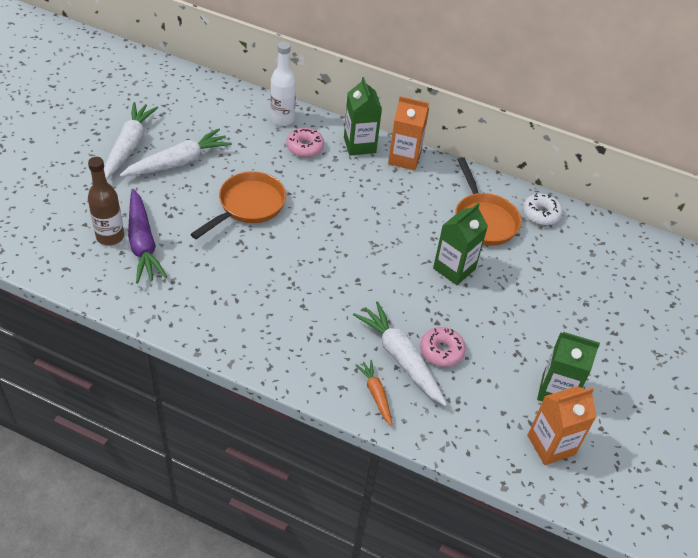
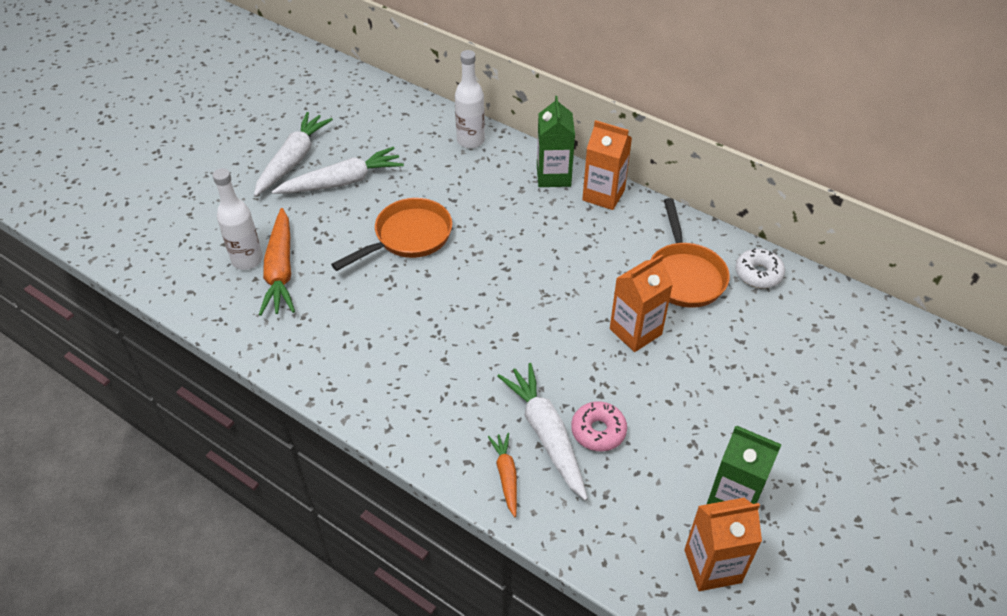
camera: 15 degrees right, 0 degrees up
(110, 236) = (247, 260): brown bottle -> white bottle
(143, 243) = (280, 270): purple carrot -> orange carrot
(305, 147) = (489, 174): pink donut -> none
(454, 269) = (635, 331): green carton -> orange carton

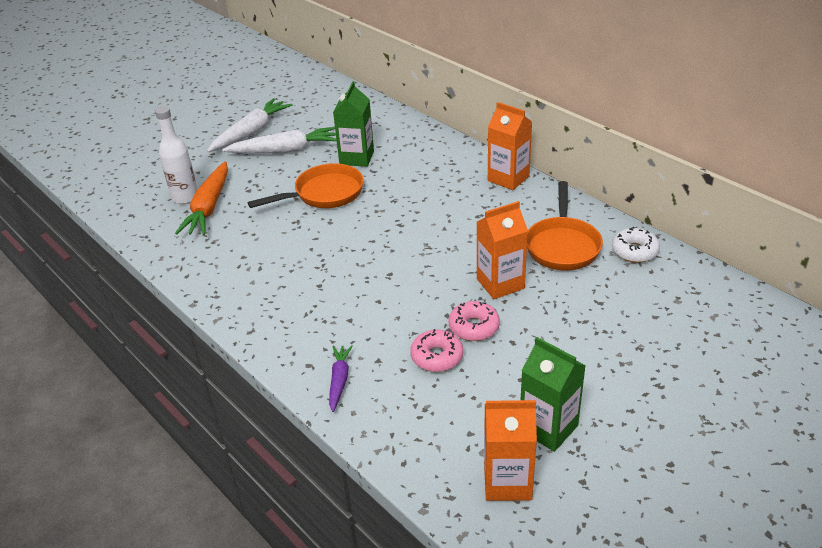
camera: 15 degrees right, 10 degrees down
(470, 141) = (405, 130): white bottle -> none
(506, 476) = (339, 380): orange carrot -> purple carrot
(546, 434) = (388, 353): white carrot -> none
(553, 176) = (468, 161): green carton -> green carton (356, 158)
(624, 389) = (474, 327): none -> pink donut

